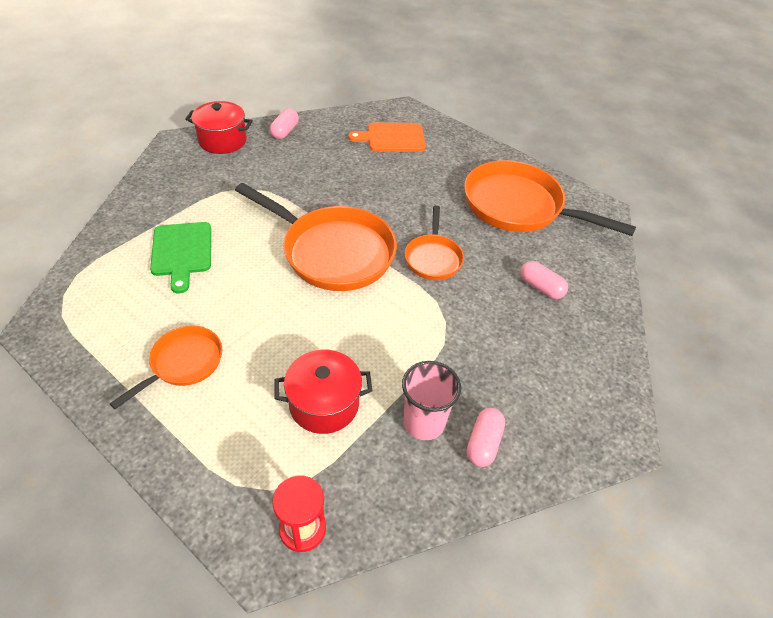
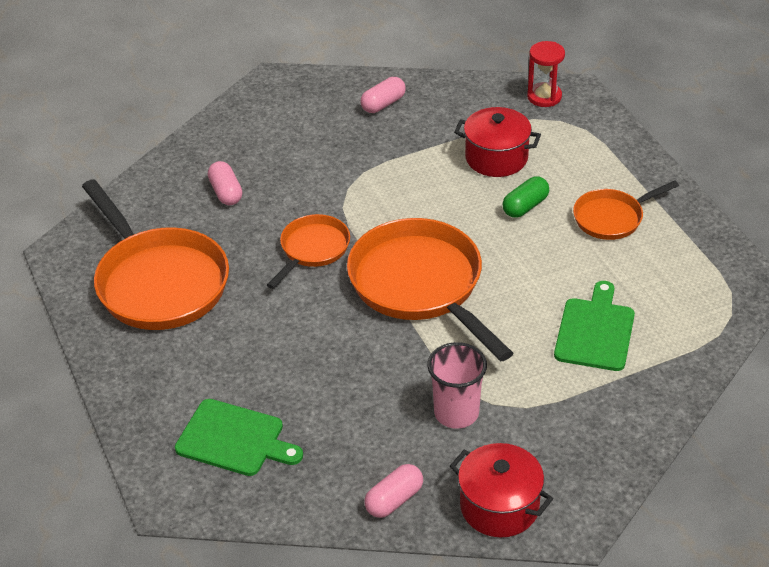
camera: 150 degrees left, 5 degrees down
(273, 351) = (525, 206): none -> green capsule
(392, 138) = (234, 439): orange cutting board -> green cutting board
(424, 422) = (421, 127): pink cup -> pink cup (456, 413)

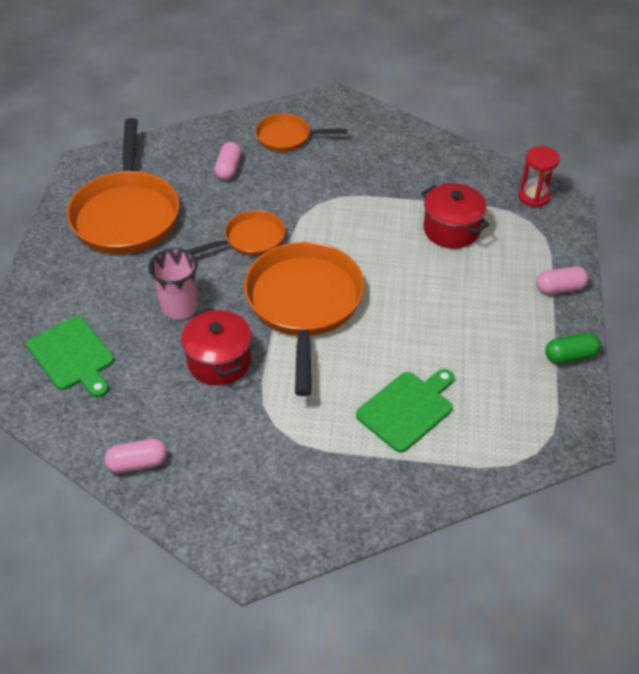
camera: 30 degrees right, 5 degrees up
(383, 104) = (400, 150): pink capsule -> pink capsule (560, 288)
(456, 413) = (242, 419): pink cup -> pink cup (179, 307)
(499, 506) = (208, 512): red pot -> red pot (219, 361)
(525, 206) = (440, 279): green capsule -> green capsule (570, 356)
(612, 218) = (503, 321): orange pan -> orange pan (287, 137)

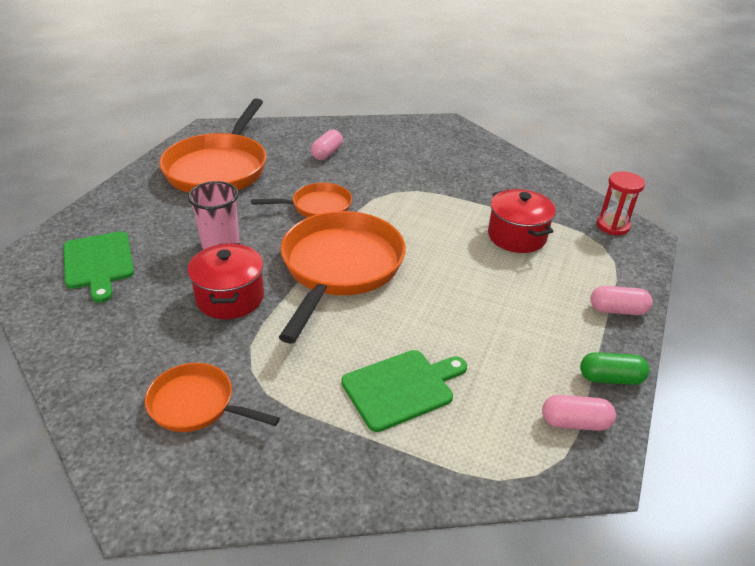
camera: 15 degrees right, 10 degrees down
(137, 463) = (92, 371): pink capsule -> pink capsule (575, 422)
(287, 137) = (391, 141): orange pan -> orange pan (196, 404)

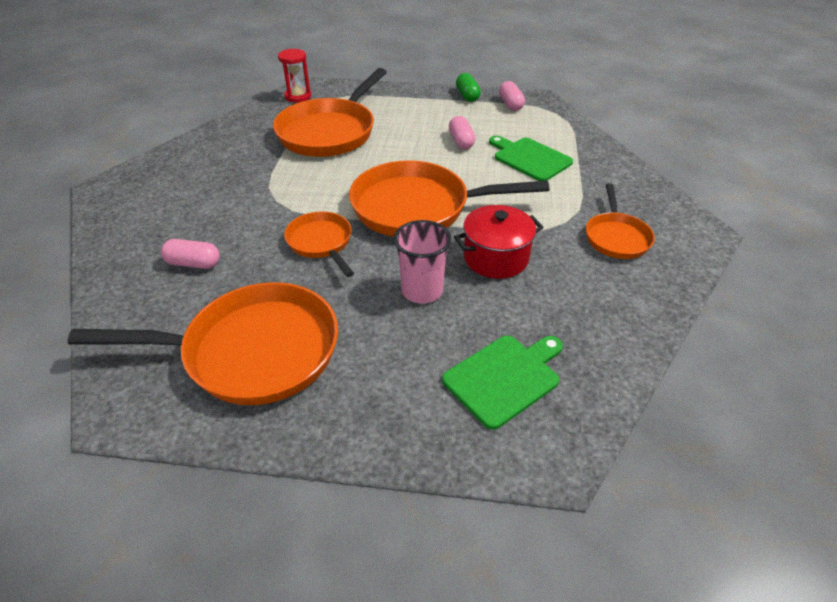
camera: 105 degrees left, 5 degrees up
(516, 236) = (330, 132): red pot -> orange pan
(617, 310) = (401, 94): pink capsule -> pink capsule (461, 141)

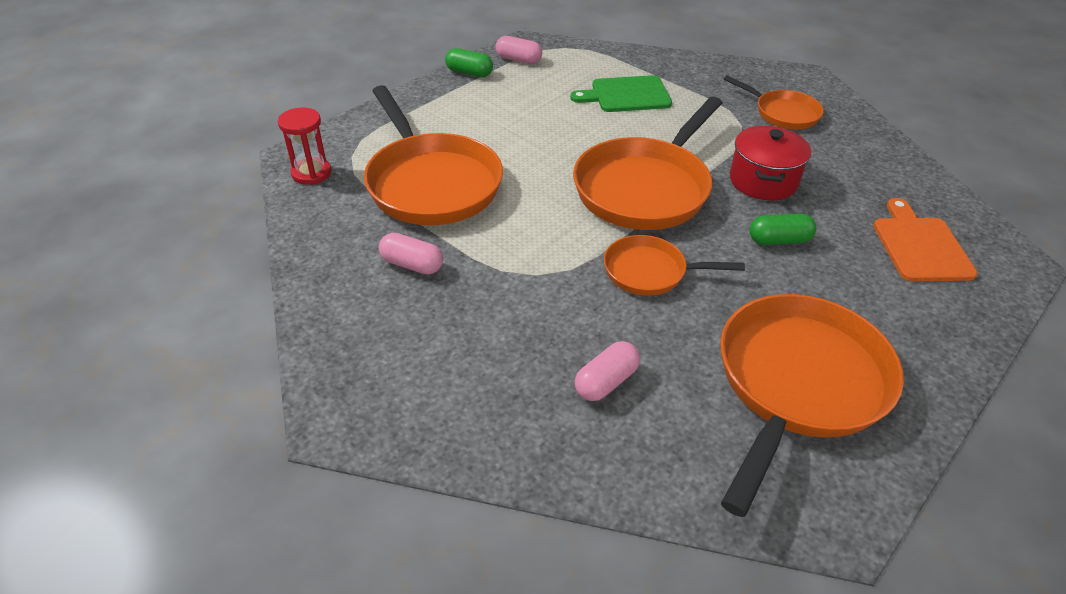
camera: 55 degrees left, 0 degrees up
(422, 290) = (779, 240): pink cup -> green capsule
(461, 141) = (554, 114): pink capsule -> pink capsule (412, 265)
(504, 377) = (920, 246): green cutting board -> orange cutting board

